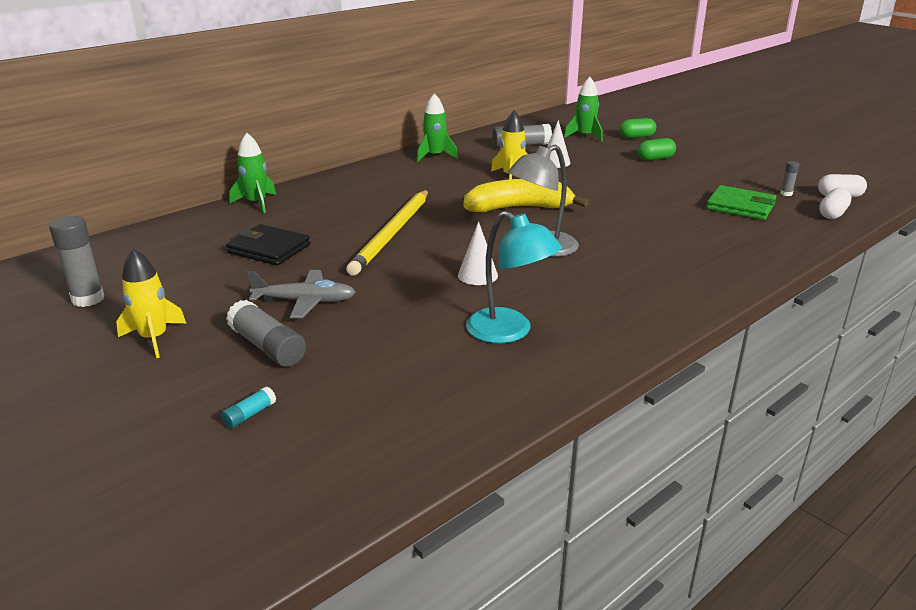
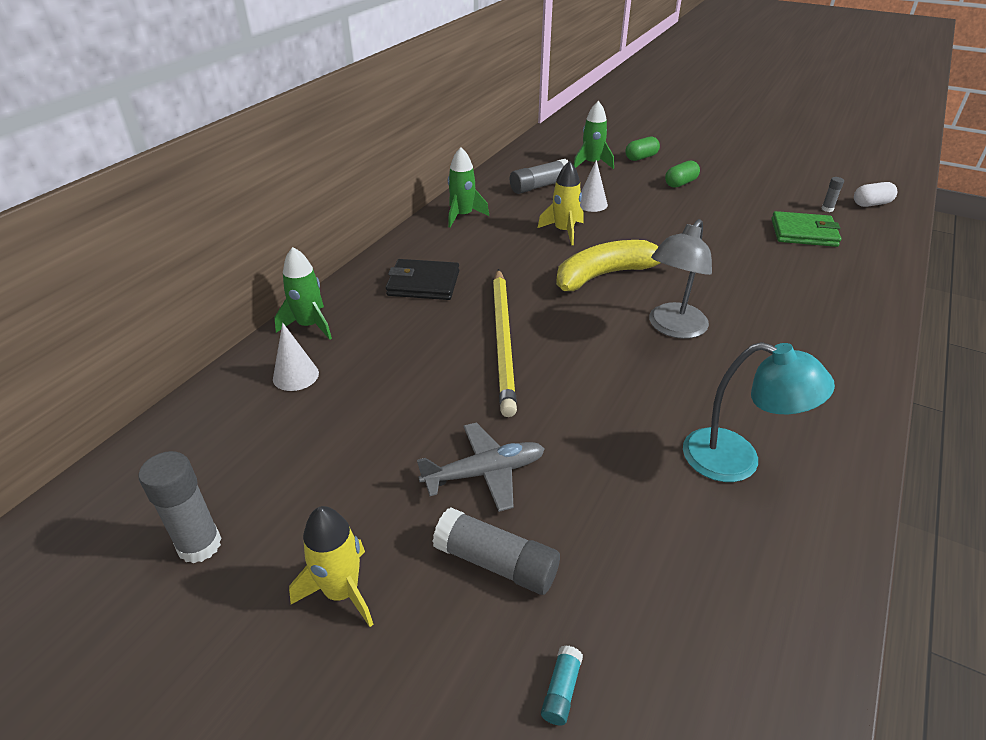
camera: 20 degrees left, 10 degrees up
(269, 249) = (378, 397): black wallet -> black wallet (423, 283)
(477, 275) = (640, 382): white cone -> white cone (295, 375)
(832, 214) = (884, 227): white capsule -> none

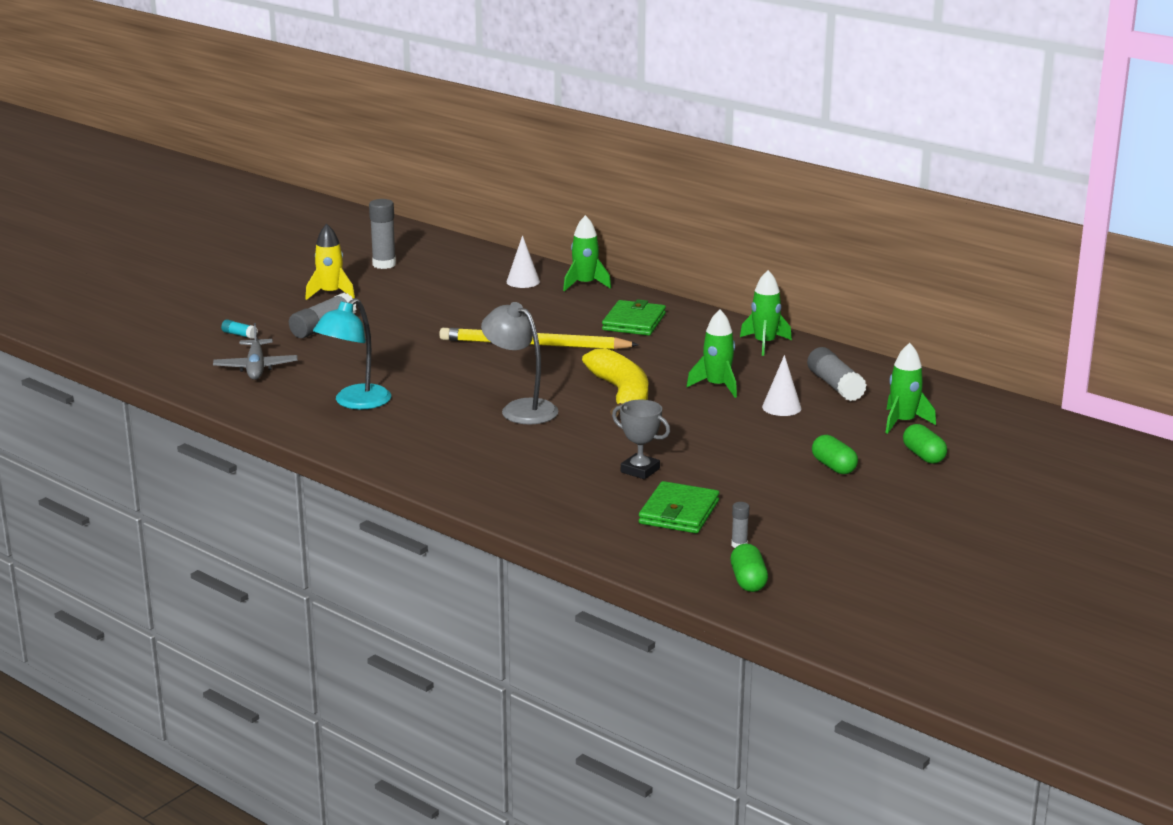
camera: 100 degrees right, 15 degrees down
(423, 283) = (634, 322): black wallet -> green wallet
(484, 473) = (393, 329): grey plane -> grey plane (256, 367)
(564, 231) = (717, 386): yellow rocket -> green rocket
(750, 253) = (640, 470): none -> grey trophy
(871, 204) = (748, 581): white capsule -> green capsule

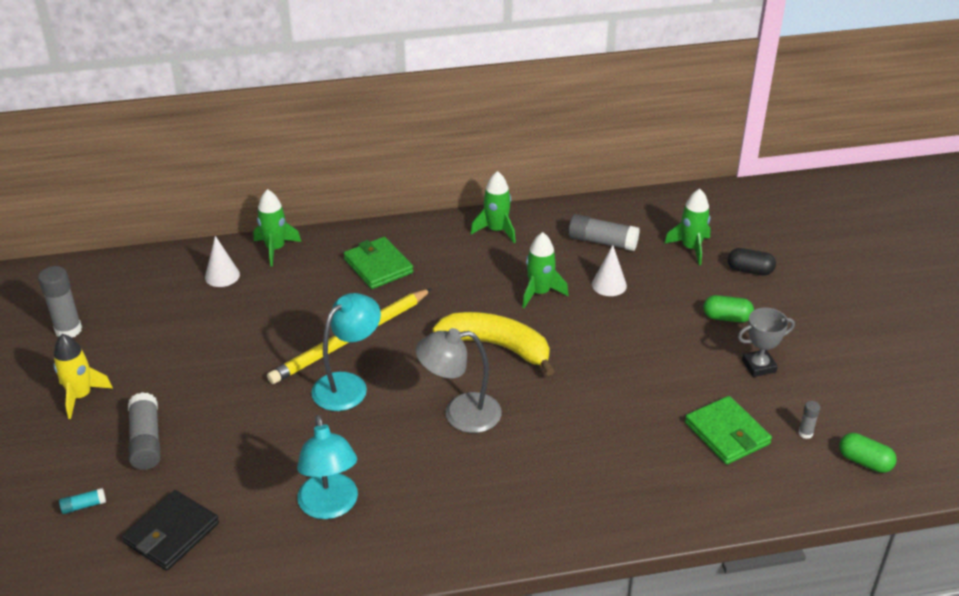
camera: 50 degrees left, 15 degrees up
(256, 367) = (172, 533): grey plane -> black wallet
(484, 362) = (348, 385): none -> turquoise lamp
(640, 470) = (638, 413): grey trophy -> grey trophy (759, 366)
(923, 456) = (750, 270): green capsule -> black capsule

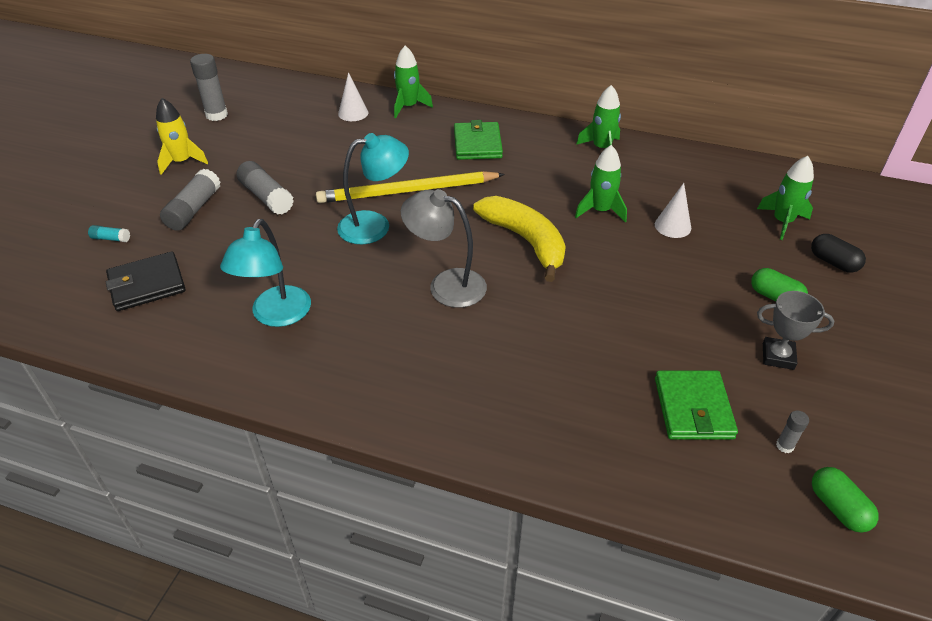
camera: 30 degrees right, 5 degrees up
(602, 242) = (694, 188): grey glue stick -> grey glue stick (266, 197)

